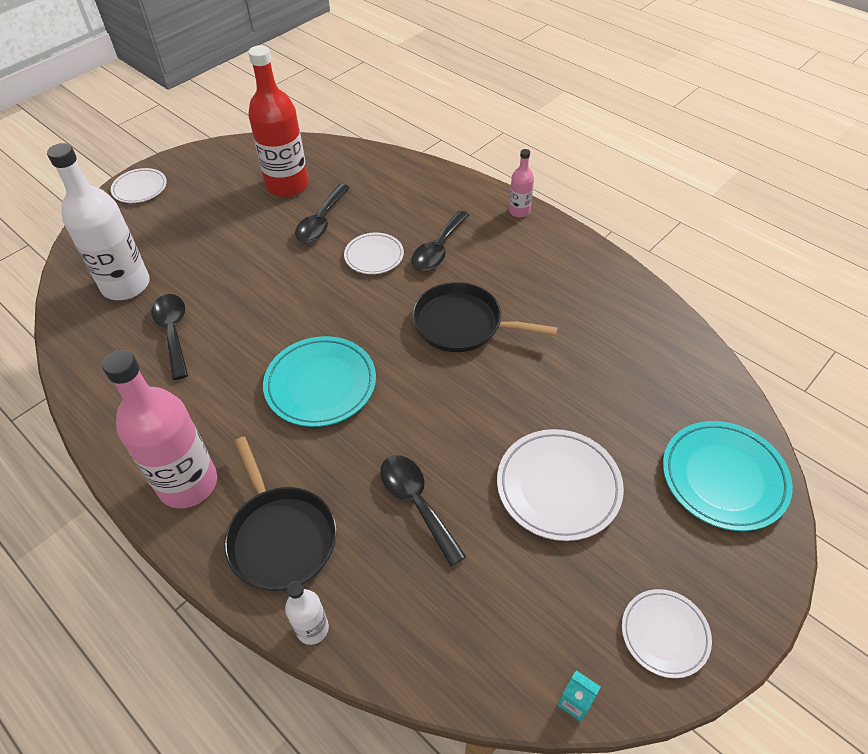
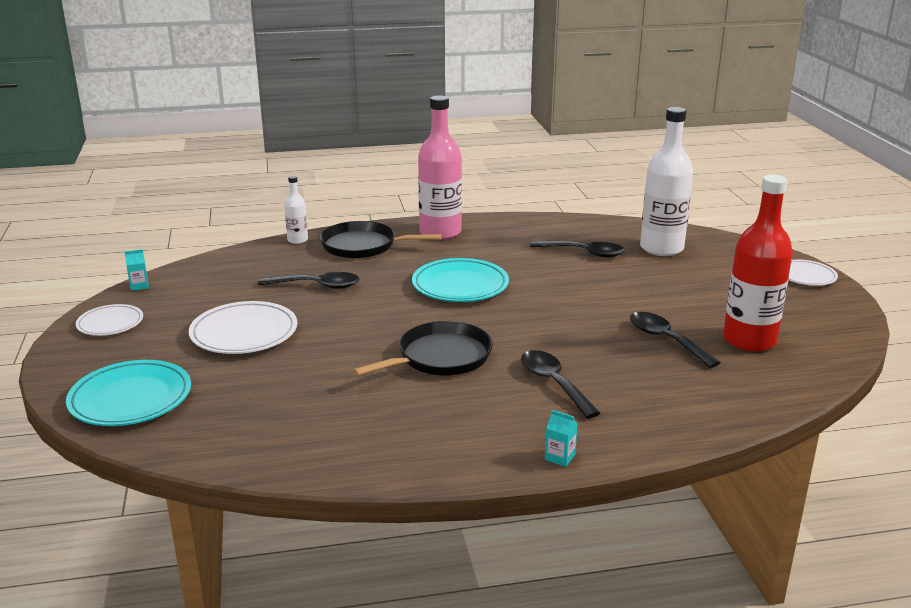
camera: 125 degrees right, 25 degrees down
(374, 256) = (582, 348): white plate -> none
(519, 211) = (560, 457): pink bottle -> turquoise carton

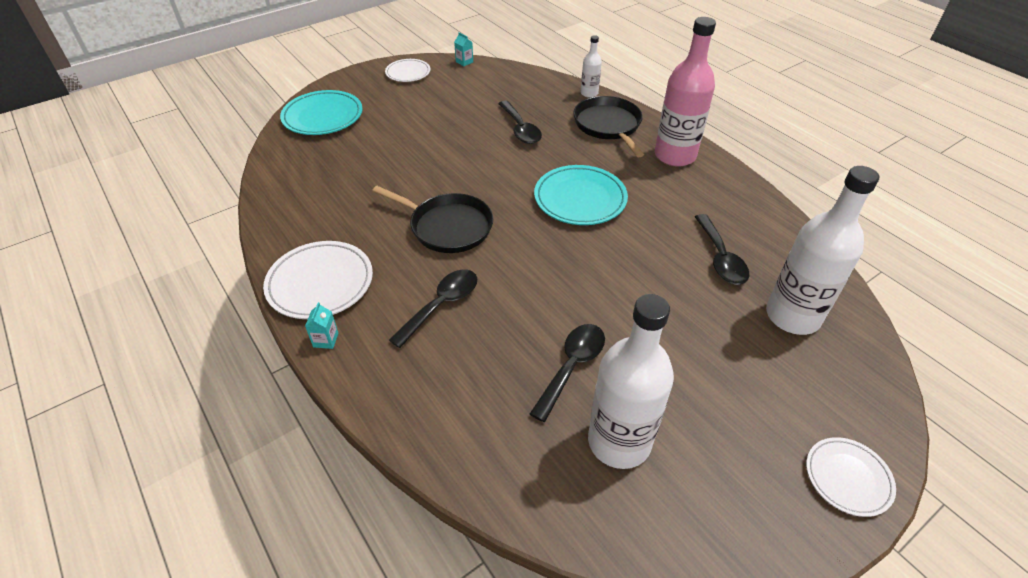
camera: 65 degrees right, 20 degrees up
(244, 333) = (427, 125): white plate -> white plate (320, 283)
(749, 340) = (619, 442): red bottle -> white bottle

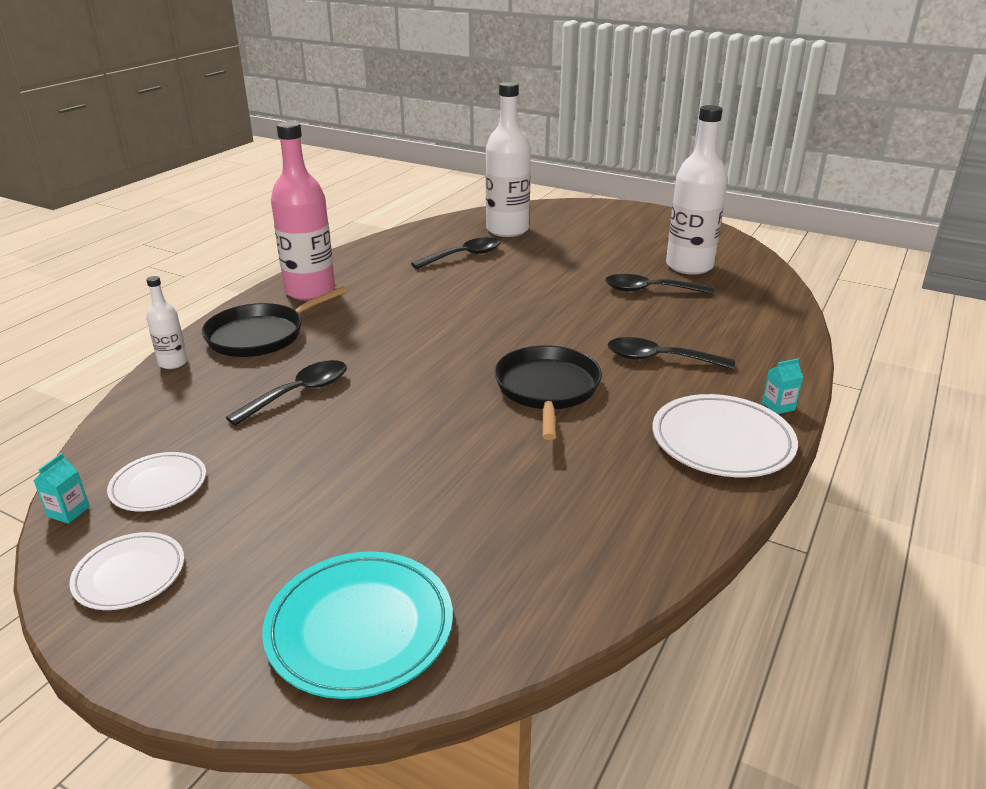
camera: 115 degrees left, 15 degrees down
(580, 199) = (429, 325): turquoise plate -> none
(847, 478) = (626, 211): white plate -> white plate (159, 486)

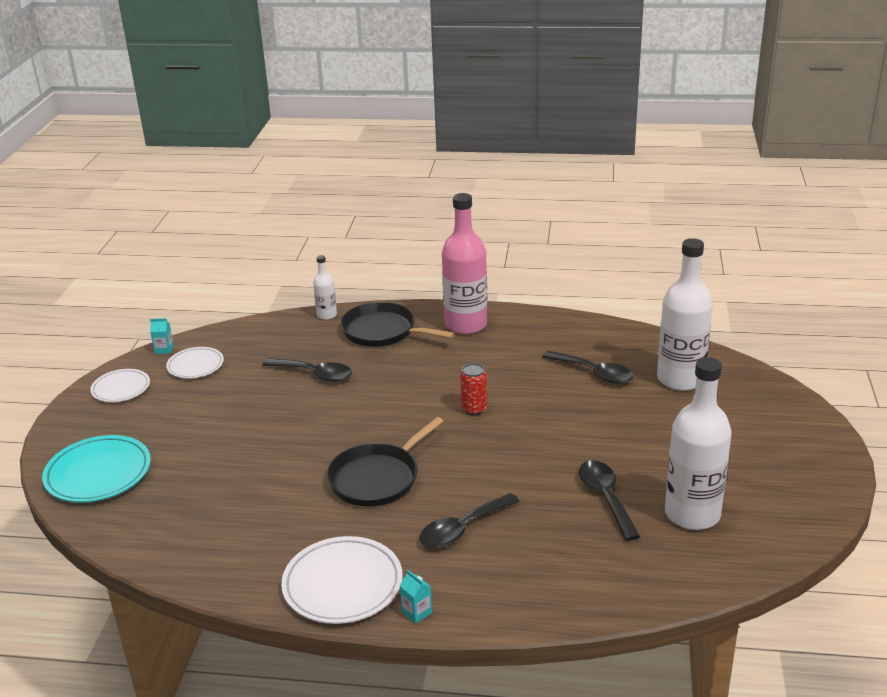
camera: 70 degrees right, 0 degrees up
(469, 317) = (474, 409): none -> red can
(547, 389) = (377, 478): black pan -> black pan turned 150 degrees clockwise
(660, 359) = (463, 528): black spoon -> black spoon turned 120 degrees counterclockwise

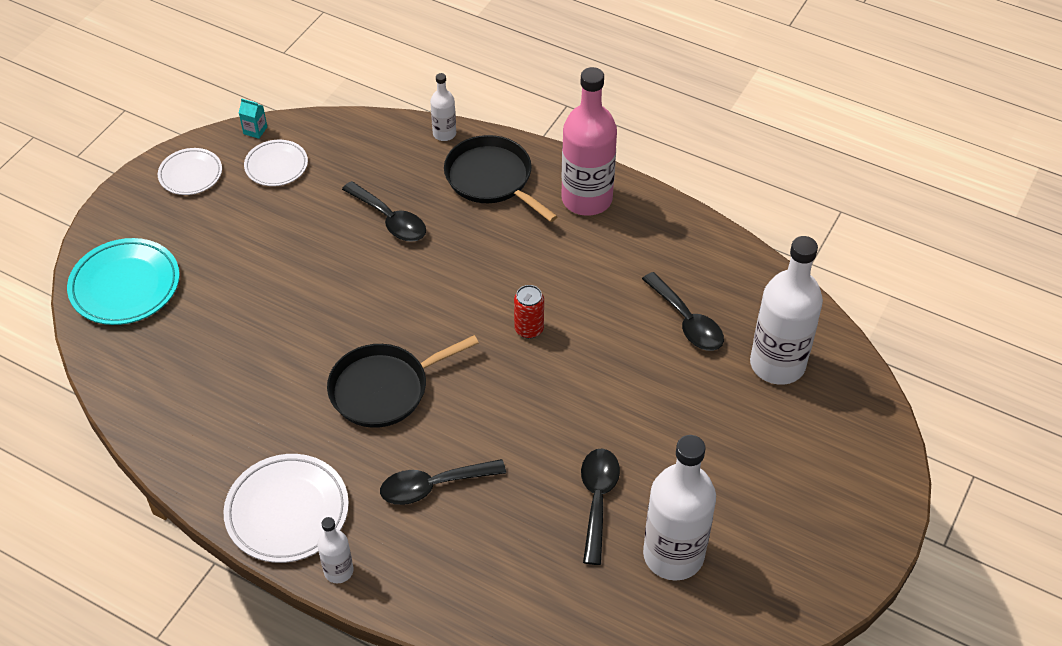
camera: 20 degrees right, 20 degrees up
(416, 612) = (338, 571): turquoise carton -> white bottle

